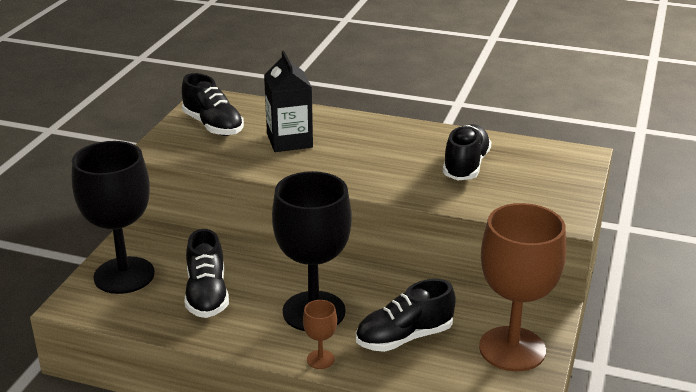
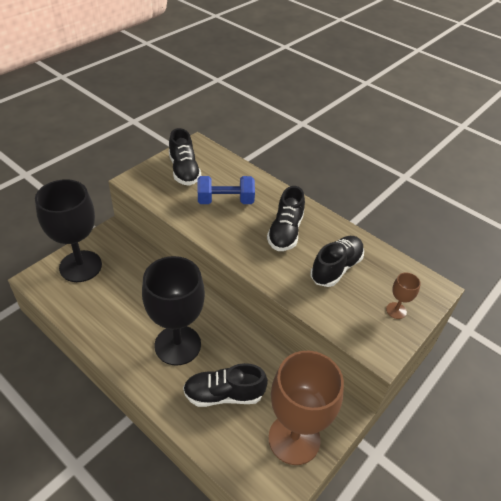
camera: 20 degrees right, 15 degrees up
(207, 295) = (119, 302): black shoe -> black shoe (285, 232)
(289, 141) = (225, 201): black carton -> blue dumbbell
(320, 359) = (156, 391): brown goblet -> brown goblet (396, 310)

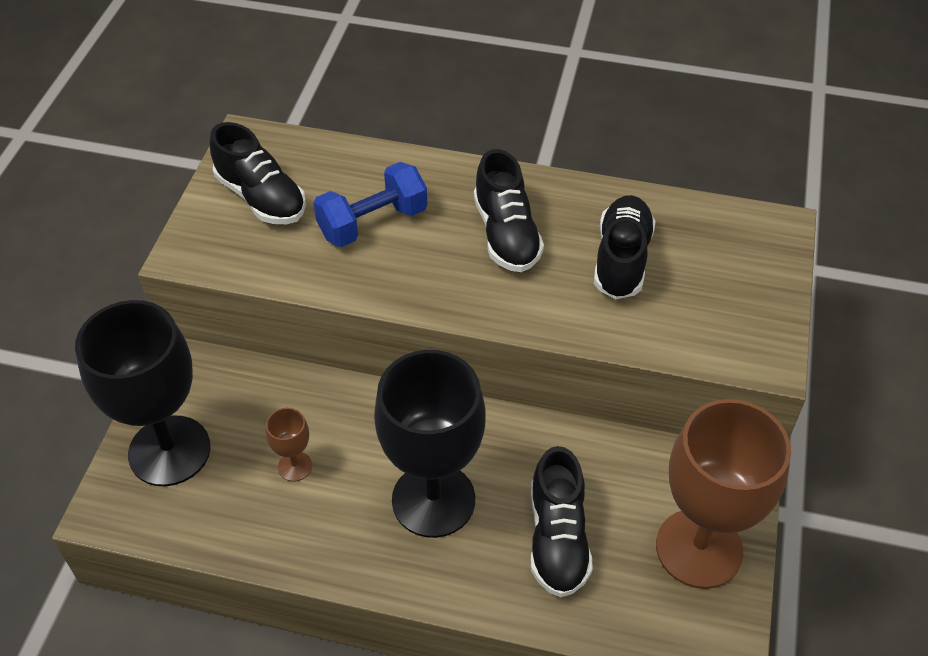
camera: 25 degrees left, 5 degrees up
(224, 394) = (557, 538): black shoe -> black shoe turned 60 degrees counterclockwise
(396, 310) = (746, 286): brown goblet -> brown goblet (295, 466)

